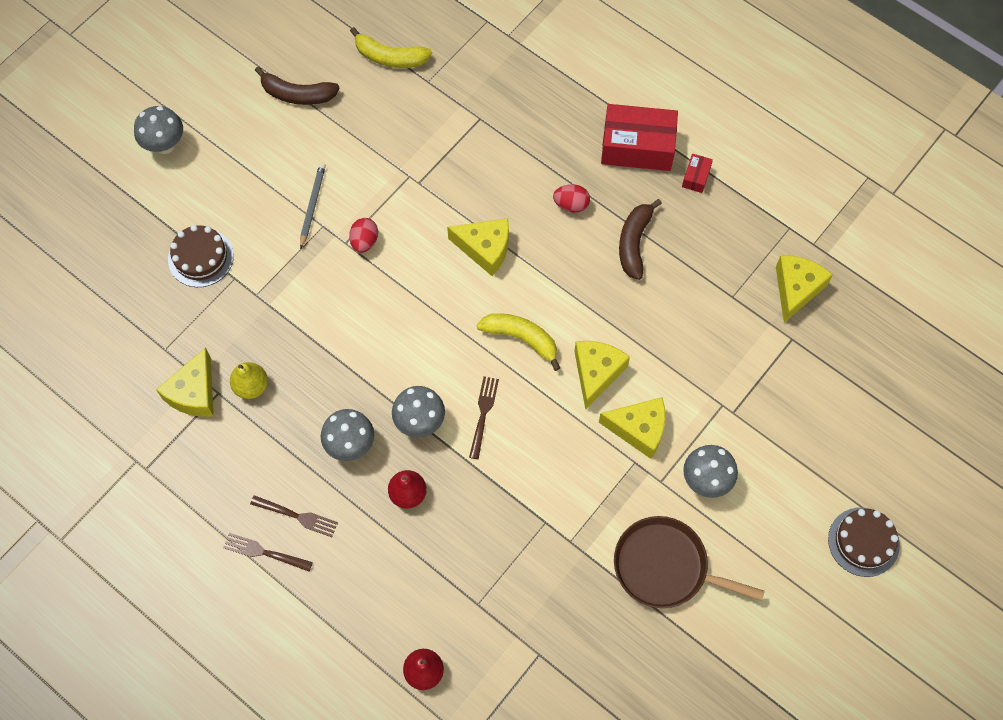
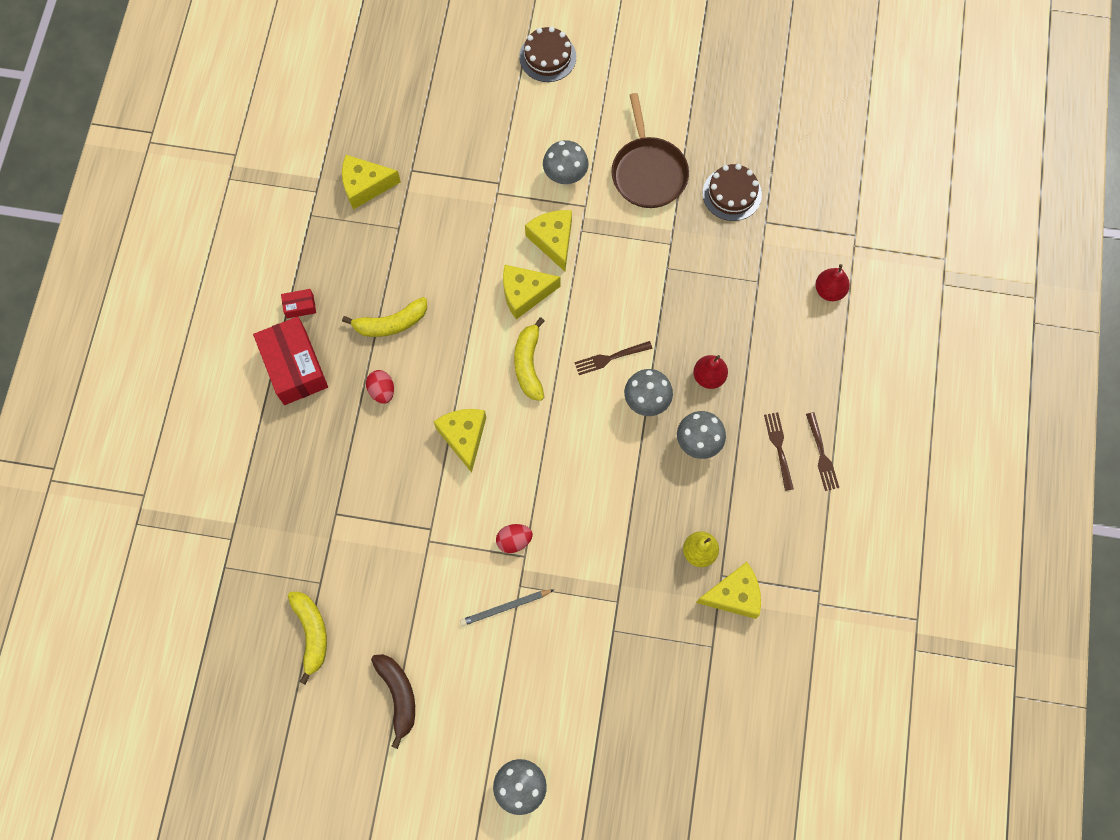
camera: 120 degrees left, 5 degrees up
(200, 257) = (612, 674): brown cake -> brown cake (732, 194)
(634, 243) = (391, 323): brown banana -> yellow banana

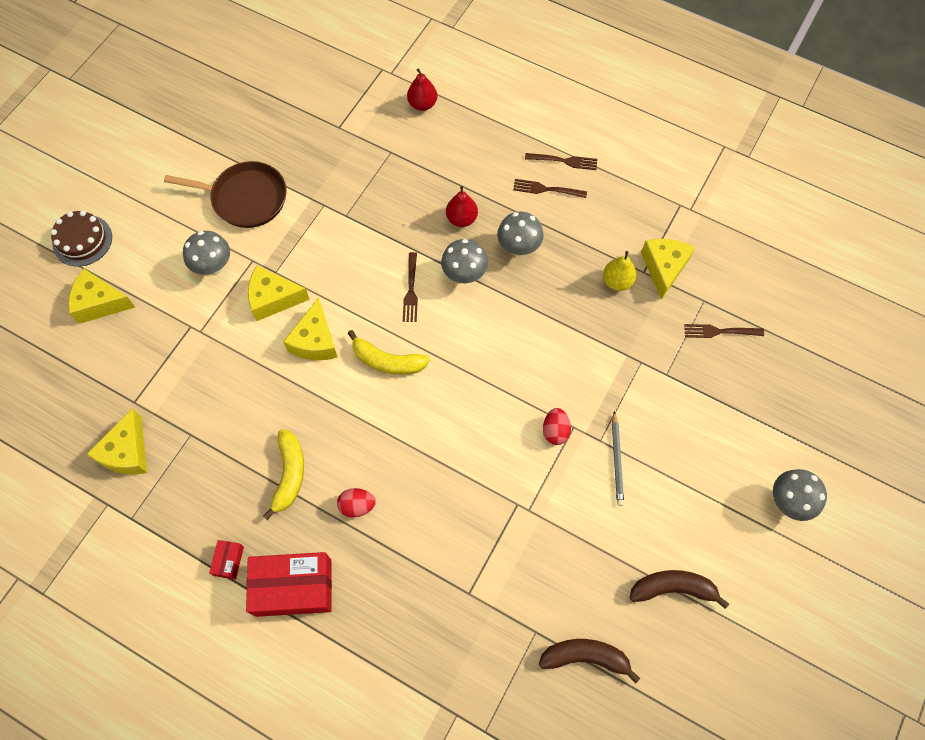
camera: 70 degrees left, 5 degrees down
(311, 633) = (585, 657): yellow banana -> brown banana
(464, 437) = (436, 443): yellow cheese -> yellow cheese (100, 303)
(682, 673) = (720, 331): none -> brown fork
(732, 194) = (300, 142): brown cake -> none

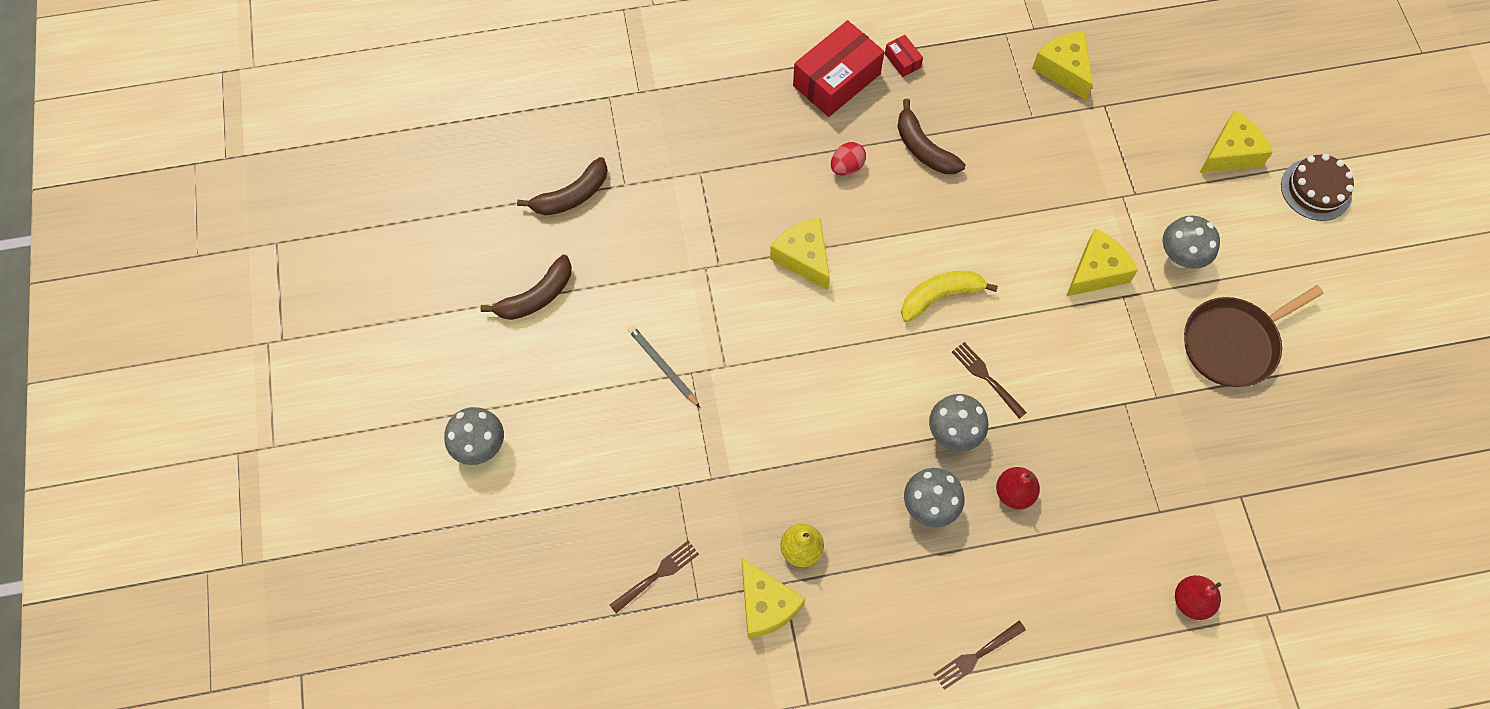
camera: 140 degrees right, 0 degrees up
(289, 474) = (923, 148): yellow banana -> brown banana
(315, 341) = (1019, 264): yellow cheese -> yellow cheese (803, 257)
(547, 189) = (962, 602): brown fork -> none
(555, 431) = (738, 350): red egg -> none

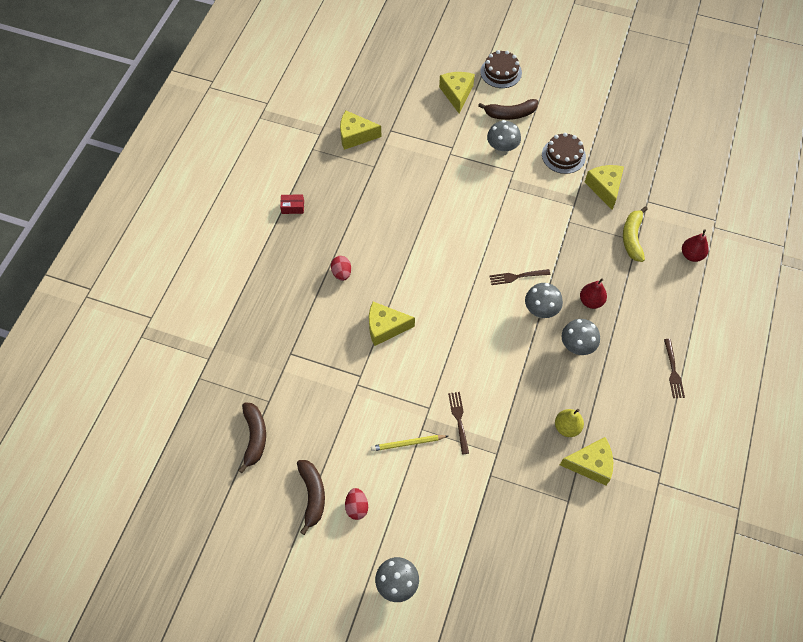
camera: 60 degrees left, 5 degrees down
(549, 352) = (357, 507): none -> red egg
(657, 575) = (541, 517): brown fork -> brown fork (459, 420)
(663, 366) = (408, 443): grey pencil -> yellow pencil
(836, 80) = (280, 247): red box -> none
(923, 148) = (357, 228): brown banana -> brown banana (510, 114)
(940, 296) = (454, 272): yellow banana -> yellow banana (632, 238)
(1096, 271) = (486, 191): yellow cheese -> yellow cheese (605, 188)
(1233, 343) = (563, 156): brown pan -> brown cake

